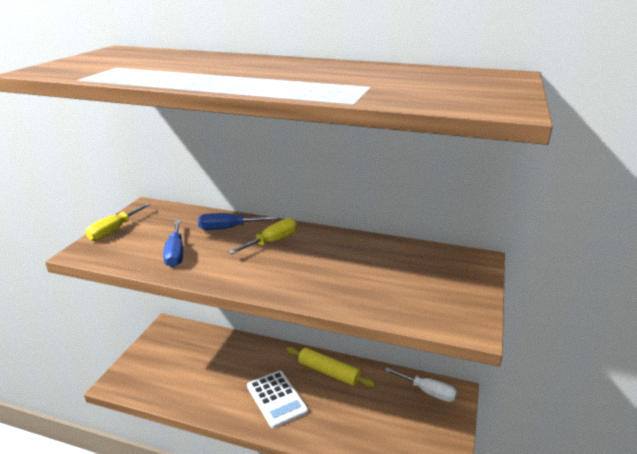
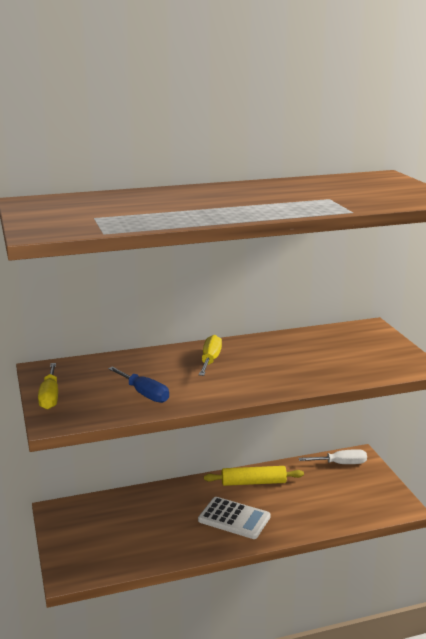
camera: 35 degrees left, 5 degrees down
(228, 228) = (155, 362): blue screwdriver -> none

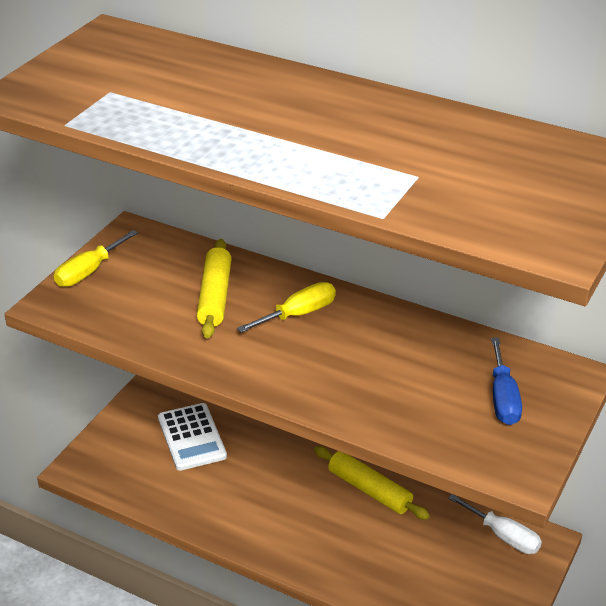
camera: 45 degrees right, 15 degrees up
(144, 394) = (168, 320): blue screwdriver -> blue screwdriver (503, 398)
(151, 373) = (215, 296): none -> yellow rolling pin
(234, 518) = (291, 517): white calculator -> white calculator (191, 437)

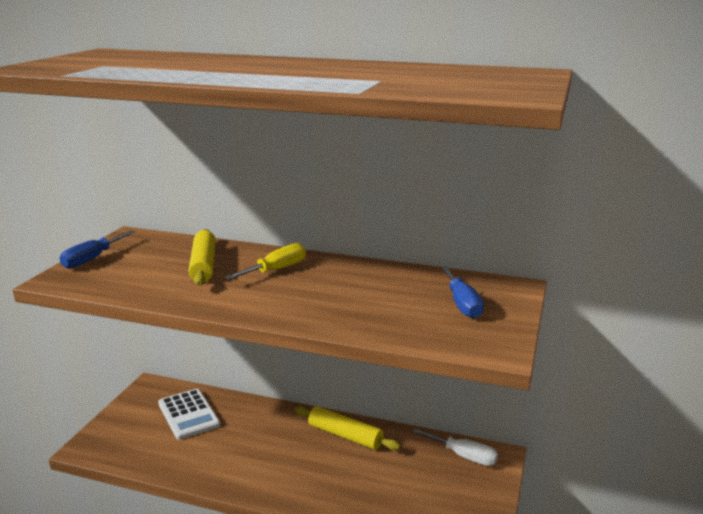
camera: 10 degrees left, 15 degrees down
(89, 271) = (92, 259): yellow screwdriver -> blue screwdriver

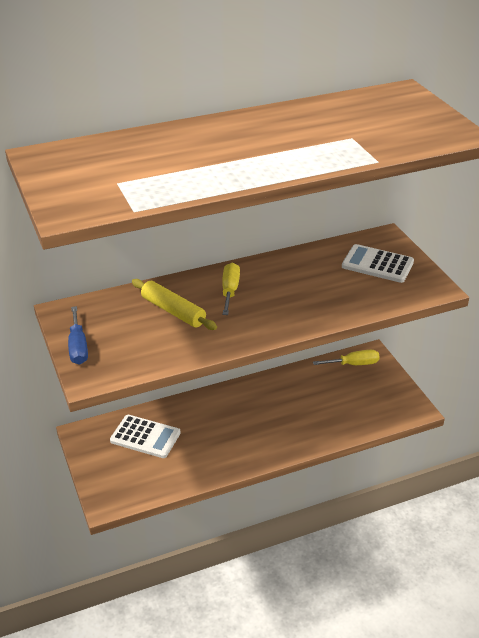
camera: 40 degrees left, 15 degrees up
(345, 435) = (271, 390): yellow rolling pin -> none
(462, 304) = (377, 264): blue screwdriver -> white calculator
(464, 456) = (354, 364): white screwdriver -> yellow screwdriver

